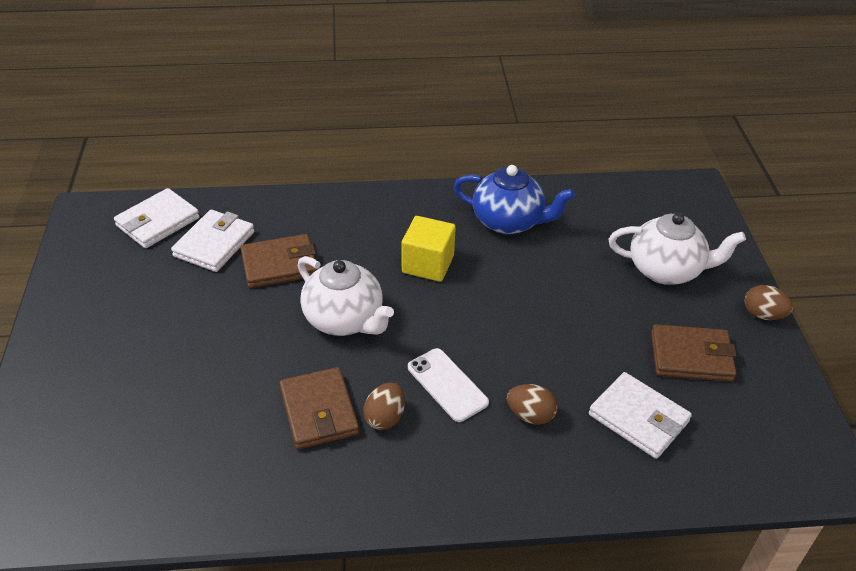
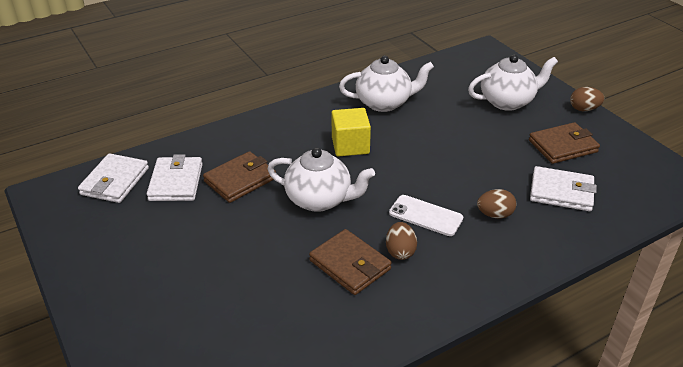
camera: 25 degrees left, 5 degrees down
(509, 222) = (384, 103): blue teapot -> white teapot

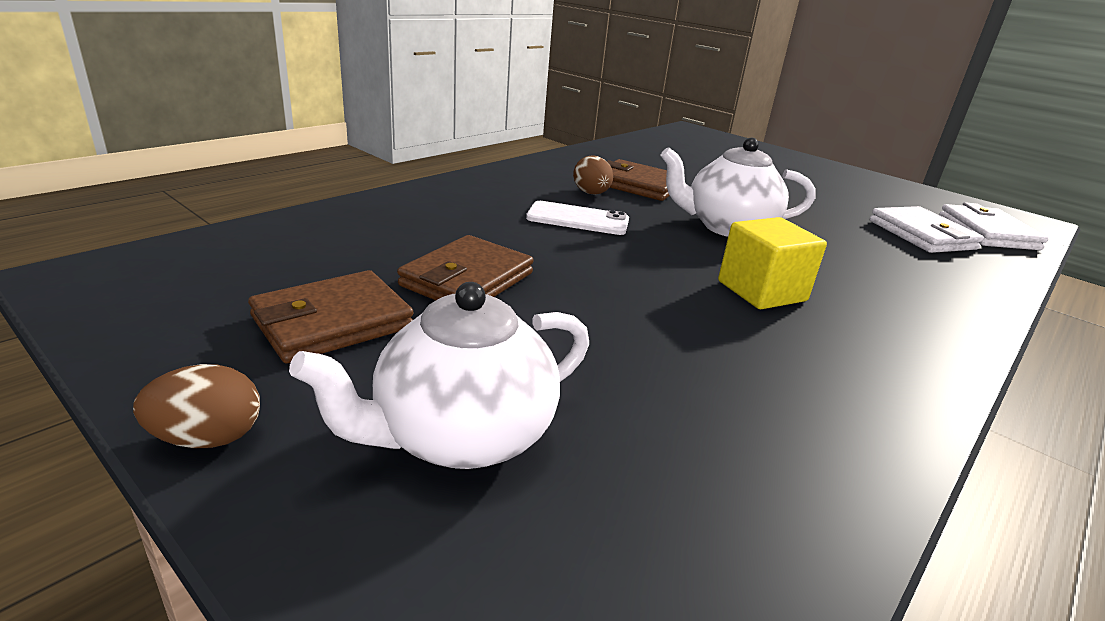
camera: 160 degrees right, 10 degrees down
(240, 180) = (852, 240): brown wallet -> brown wallet (467, 279)
(384, 103) = (789, 388): white teapot -> none
(494, 214) = (481, 223): brown egg -> none
(561, 192) = (368, 250): white wallet -> none

